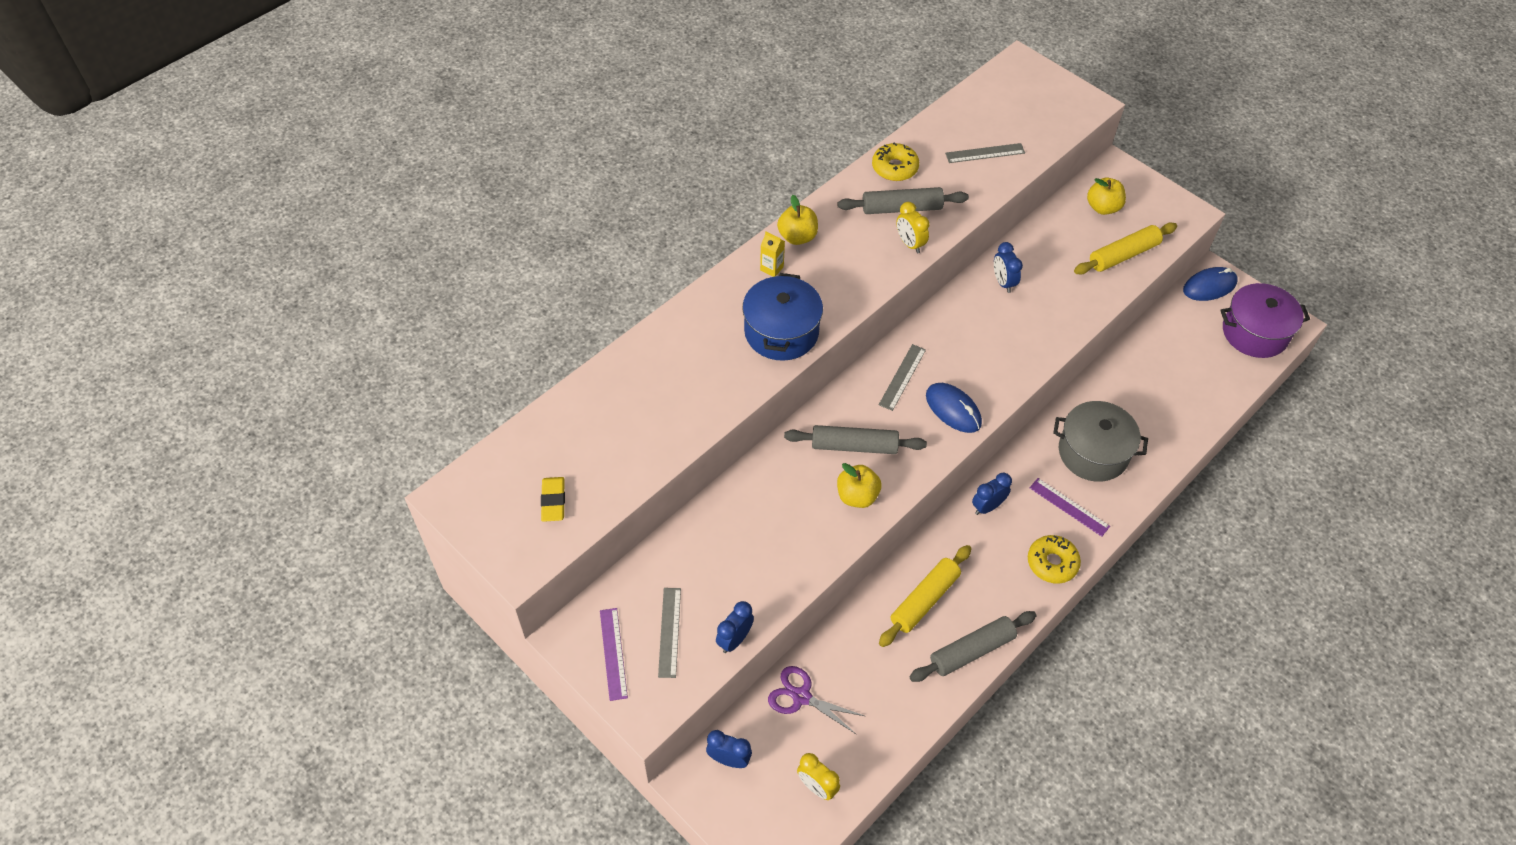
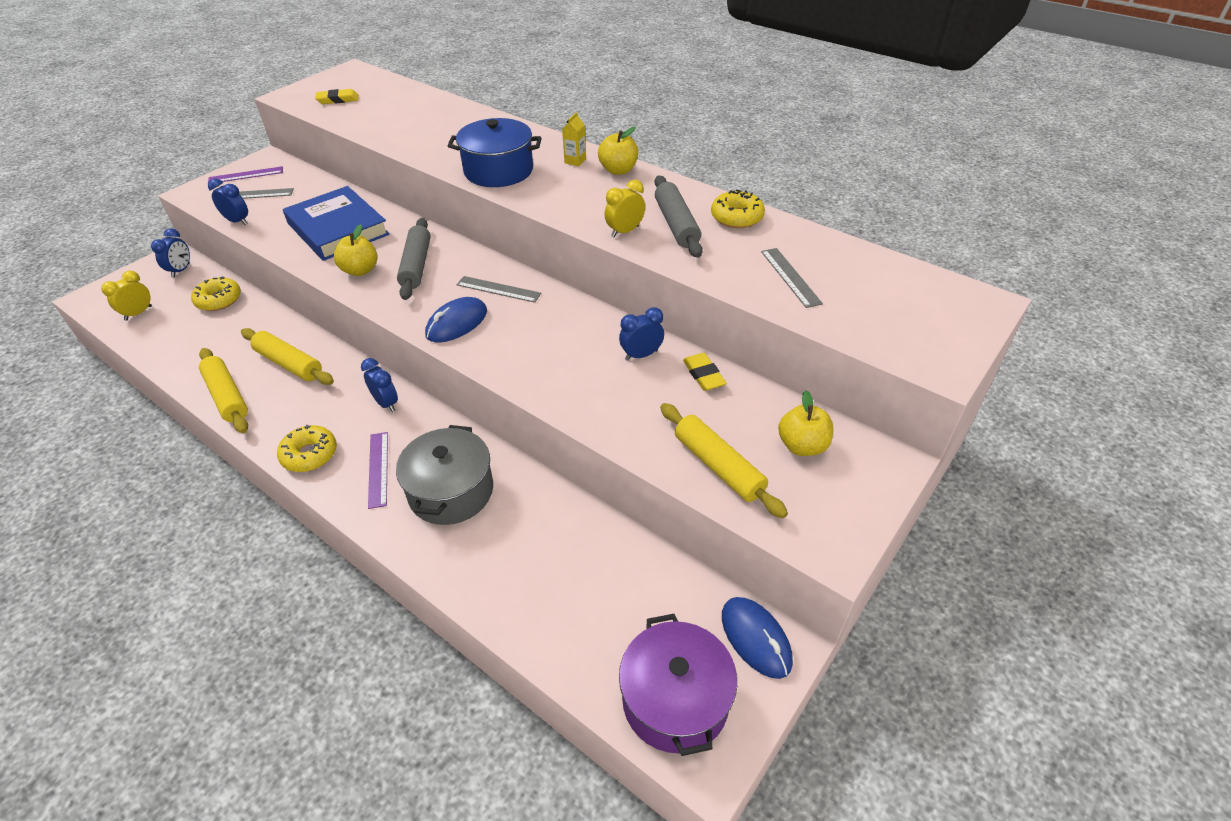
camera: 85 degrees right, 10 degrees down
(770, 526) = (338, 229): none -> blue book
(801, 696) = (219, 300): purple scissors -> yellow donut
(972, 650) = (227, 396): grey rolling pin -> yellow rolling pin
(1028, 247) = (703, 375): none -> yellow eraser
(1069, 507) = (378, 469): purple ruler -> purple ruler turned 45 degrees counterclockwise

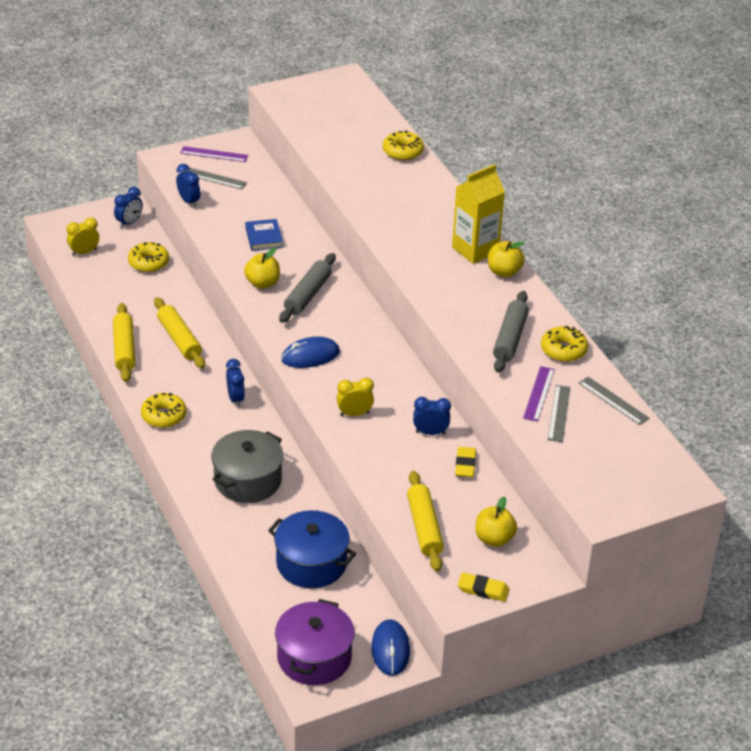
camera: 25 degrees right, 5 degrees down
(338, 100) = (317, 112): yellow eraser -> yellow eraser (483, 590)
(338, 229) = (264, 237): blue book -> blue book, size x0.50
(378, 469) = (206, 445): purple ruler -> purple ruler (539, 393)
(444, 107) = (403, 151): none -> yellow donut
(498, 171) = (406, 237): blue pot -> blue pot (311, 563)
(498, 289) = (359, 339): grey ruler -> grey ruler (613, 400)
(575, 161) = (475, 250): yellow carton -> yellow carton, size x2.23
(625, 231) = (465, 330): yellow clock -> yellow clock (354, 414)

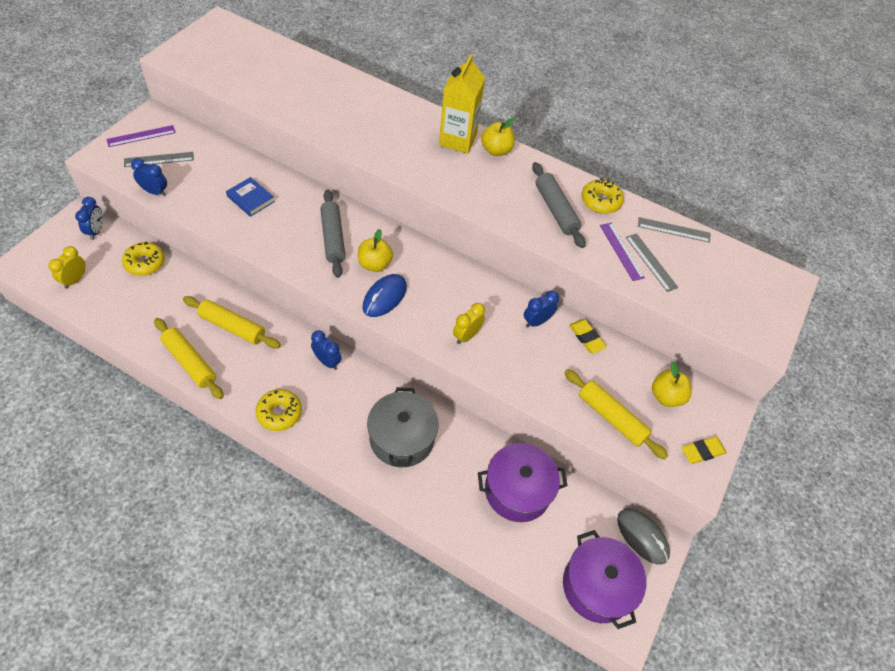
camera: 40 degrees left, 15 degrees up
(262, 283) = (286, 244): yellow apple -> yellow apple (374, 264)
(311, 563) = (517, 490): blue pot -> purple pot
(390, 650) = (642, 537): blue mouse -> grey mouse
(403, 151) = (324, 73): yellow donut -> none

